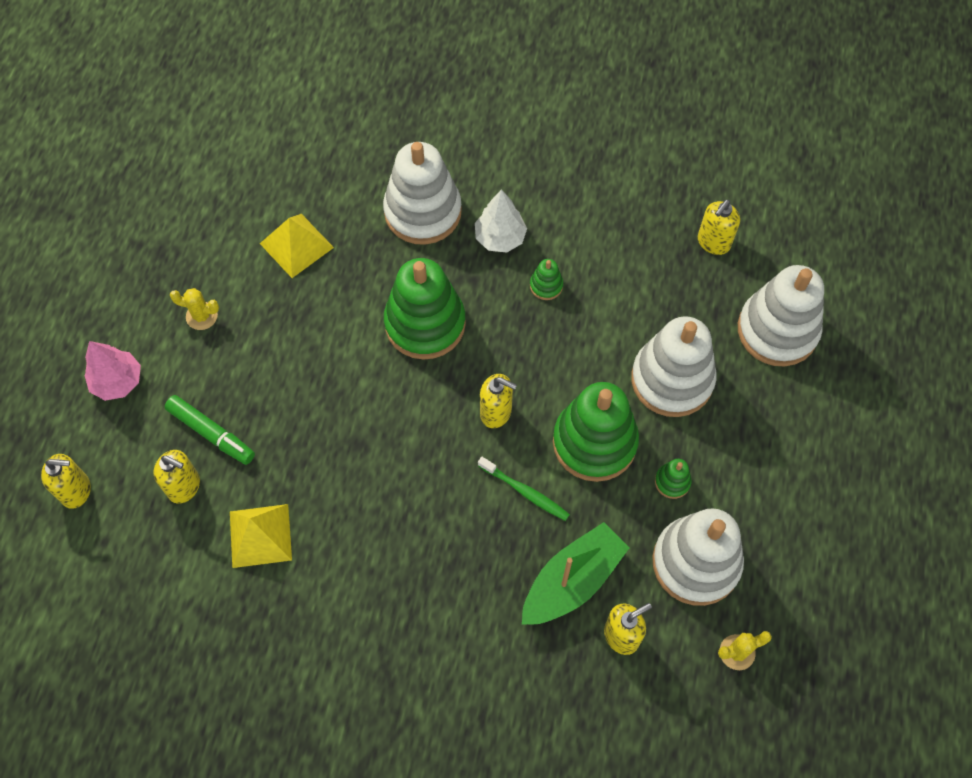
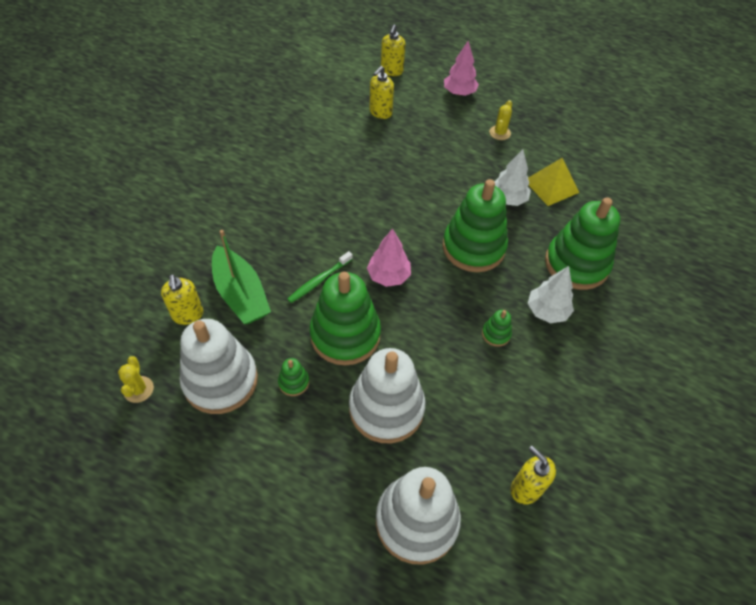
camera: 100 degrees right, 10 degrees down
(211, 433) = (413, 127): green marker -> none
(260, 535) = (337, 140): yellow pyramid -> none
(332, 293) = (508, 199): none -> white tree
(423, 212) = (576, 264): white stacking toy -> green stacking toy
(496, 412) = (388, 276): yellow soap dispenser -> pink tree

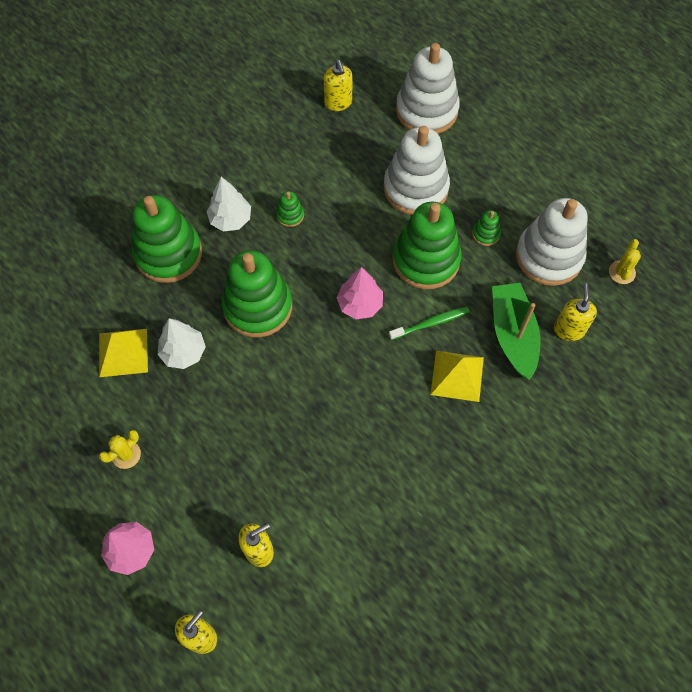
camera: 155 degrees left, 10 degrees up
(281, 248) = (457, 375): none -> yellow pyramid

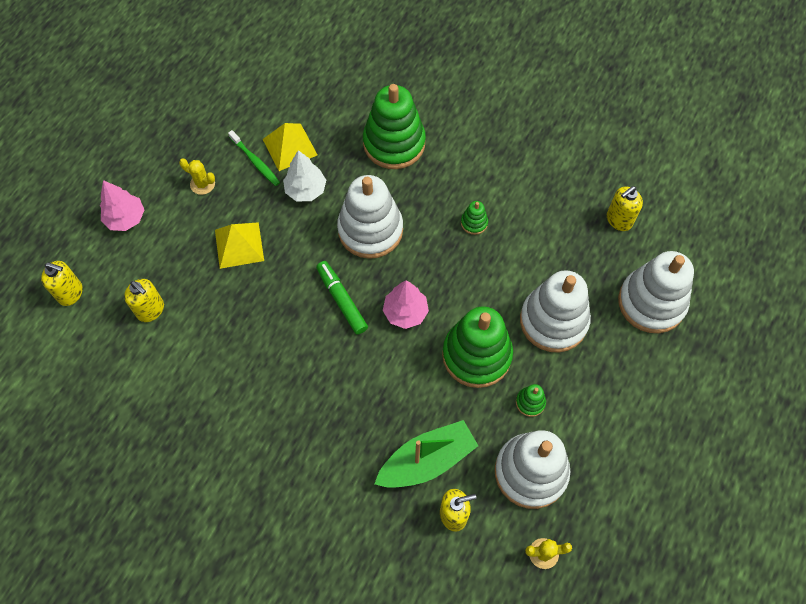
camera: 70 degrees right, 0 degrees up
(230, 219) = (448, 177): white tree -> none
(257, 306) = (370, 230): green stacking toy -> white stacking toy
(324, 357) = (342, 300): none -> green marker
(430, 323) = (410, 380): green toothbrush -> green toothbrush (255, 161)
(457, 375) = (364, 421): yellow pyramid -> yellow pyramid (239, 245)

